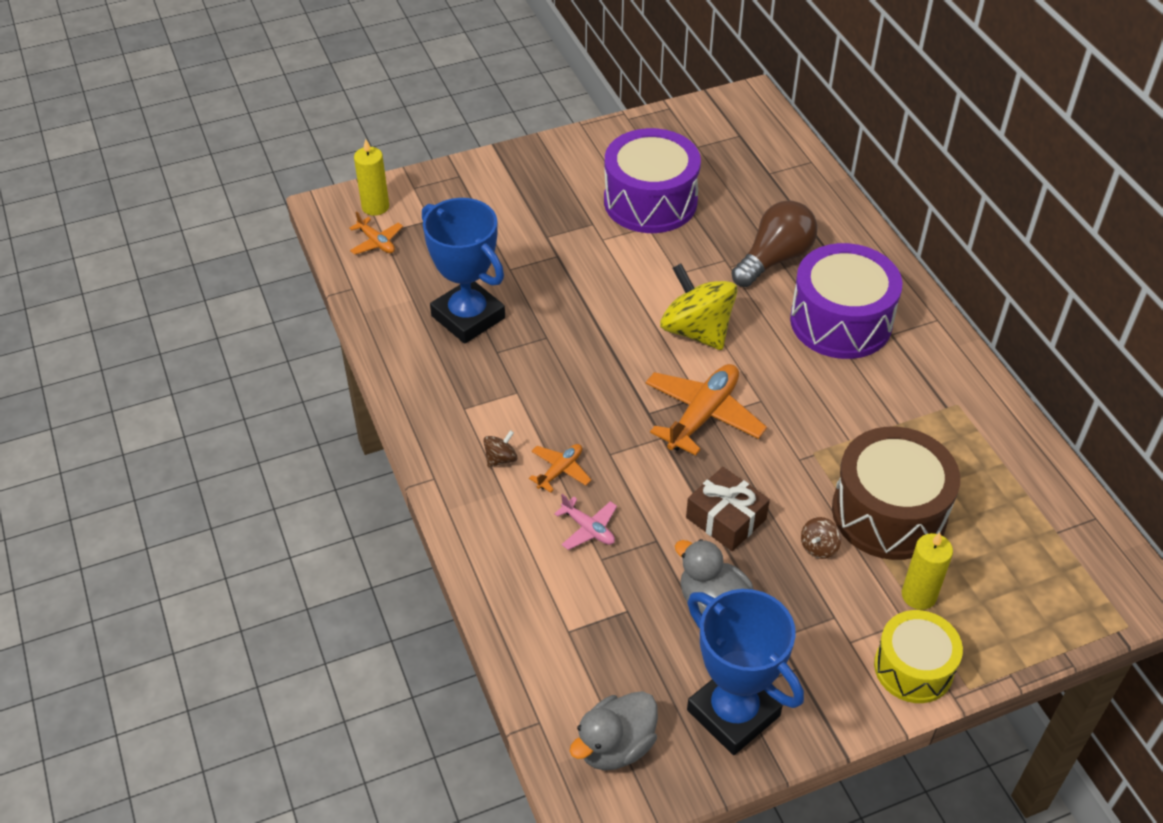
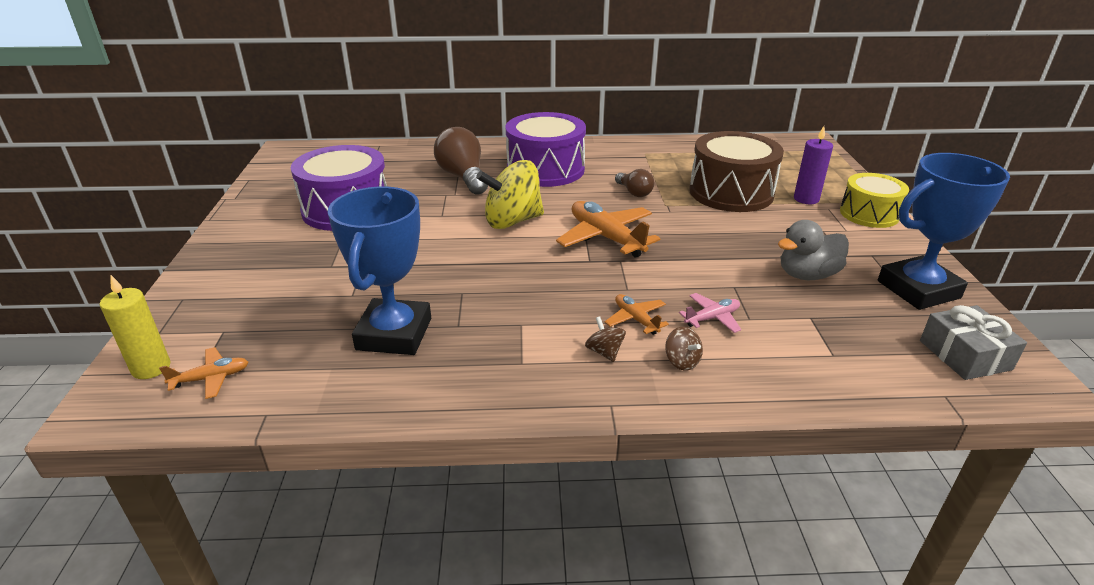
camera: 70 degrees left, 15 degrees down
(468, 317) = (394, 334): blue trophy -> blue trophy turned 60 degrees counterclockwise
(615, 746) = (964, 355): grey duck -> grey gift
(726, 518) = (719, 251): brown gift -> none
(819, 547) = (757, 222): brown spinning top -> brown spinning top (682, 361)
(829, 417) = (634, 192): none -> brown light bulb
(918, 595) = (806, 199): yellow candle -> purple candle

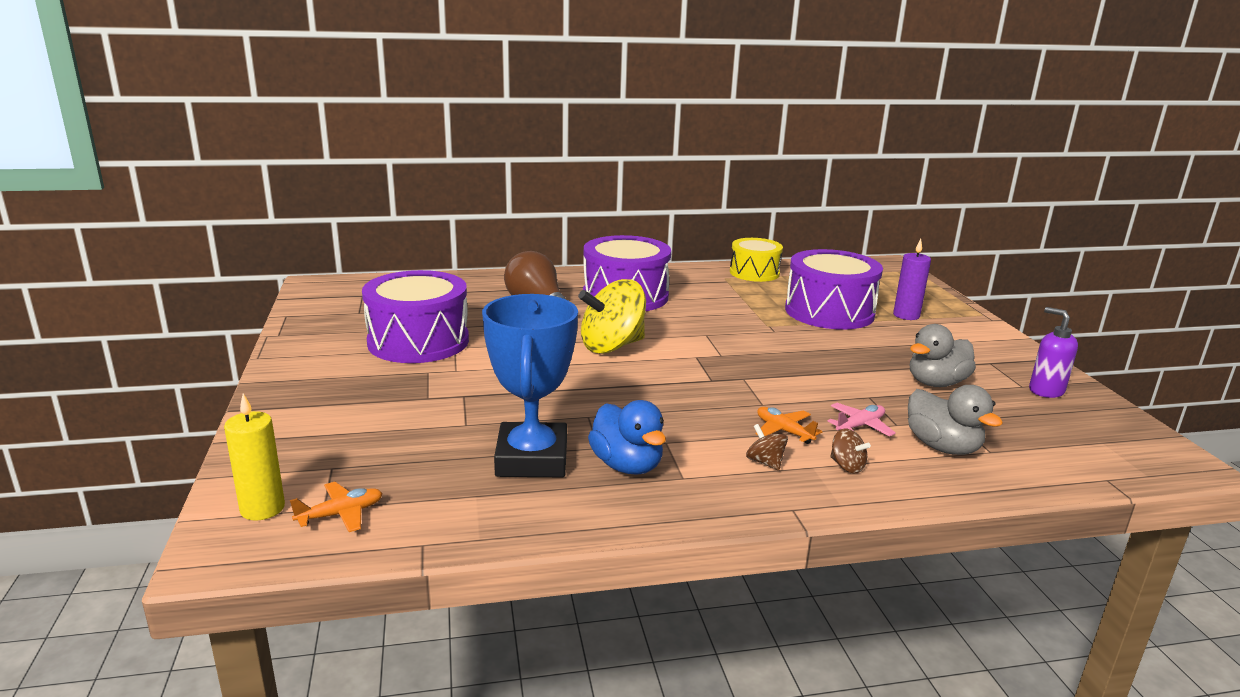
camera: 10 degrees left, 10 degrees down
(475, 346) = (627, 465): none -> blue duck
(606, 238) = (719, 358): orange plane -> none
(634, 192) = (730, 315): brown light bulb -> none
(731, 192) = (829, 312): brown drum -> purple drum
(785, 346) = (942, 447): none -> grey duck
(869, 214) = (972, 327): yellow drum -> yellow drum (754, 273)
(918, 289) = (1046, 391): blue trophy -> purple soap dispenser
(964, 355) = (1111, 444): grey gift -> none

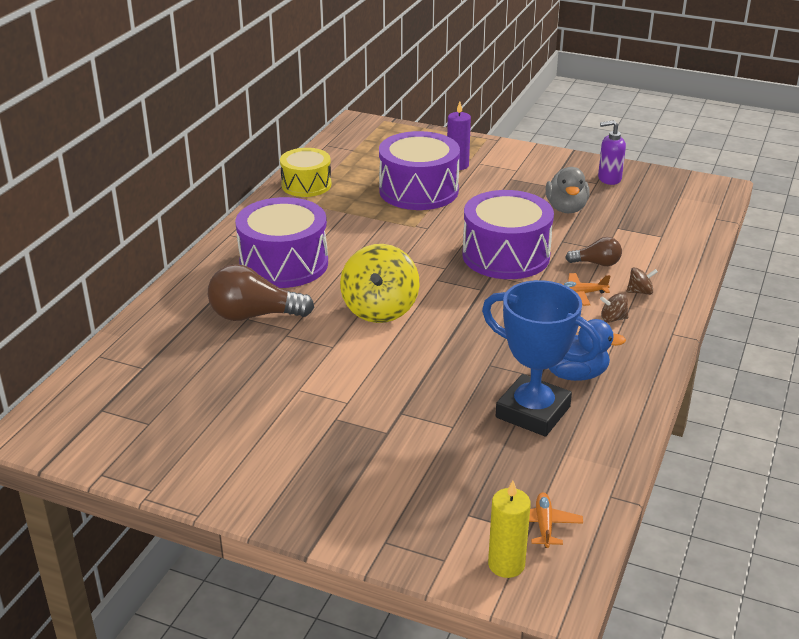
camera: 55 degrees left, 10 degrees up
(418, 341) = (264, 406): purple drum -> purple drum (506, 255)
(860, 426) = (597, 263): pink plane -> brown light bulb
(942, 447) = (644, 248): grey duck -> none

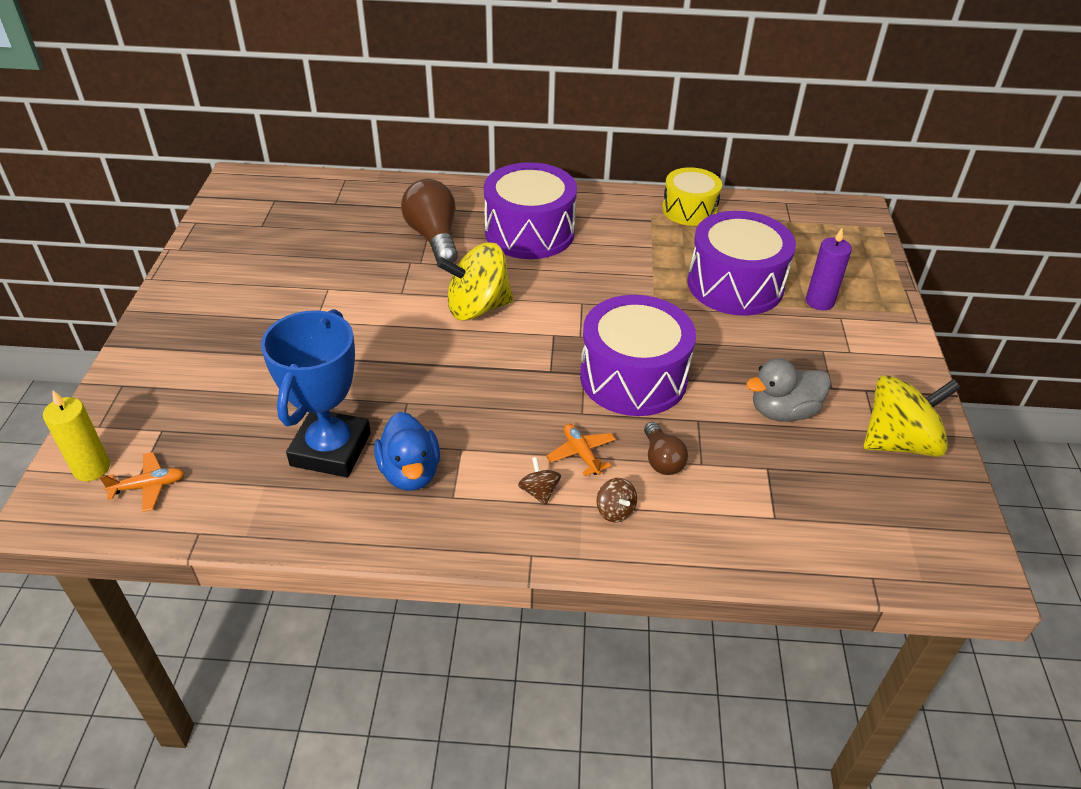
camera: 70 degrees right, 10 degrees up
(609, 179) = (899, 442): purple soap dispenser -> yellow spinning top

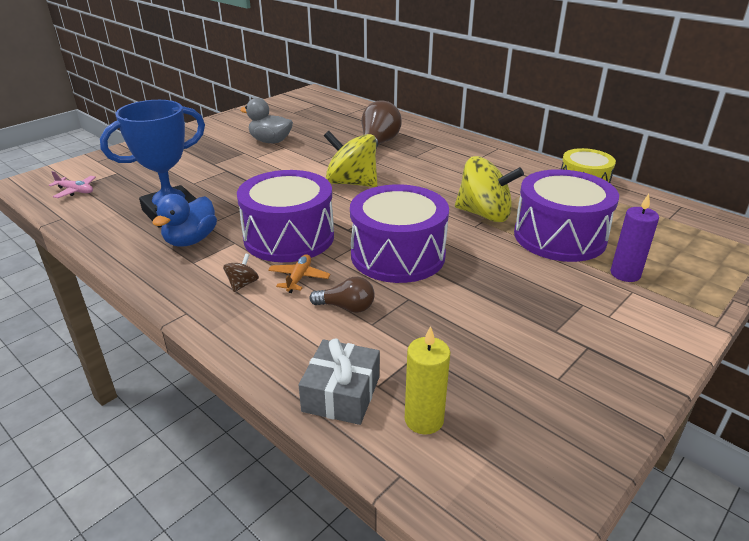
camera: 40 degrees right, 10 degrees down
(92, 468) = (68, 174): yellow candle -> yellow candle (424, 419)
(148, 486) = (75, 191): orange plane -> pink plane
(529, 232) = (442, 160): purple drum -> purple drum (289, 237)
(615, 511) = (271, 318): brown spinning top -> none
(662, 460) = (347, 307): brown light bulb -> brown light bulb turned 105 degrees counterclockwise
(760, 542) = (341, 394): none -> grey gift
(783, 411) = (486, 325): grey duck -> grey duck (270, 141)
(899, 442) = (569, 397): yellow spinning top -> yellow spinning top (484, 214)

